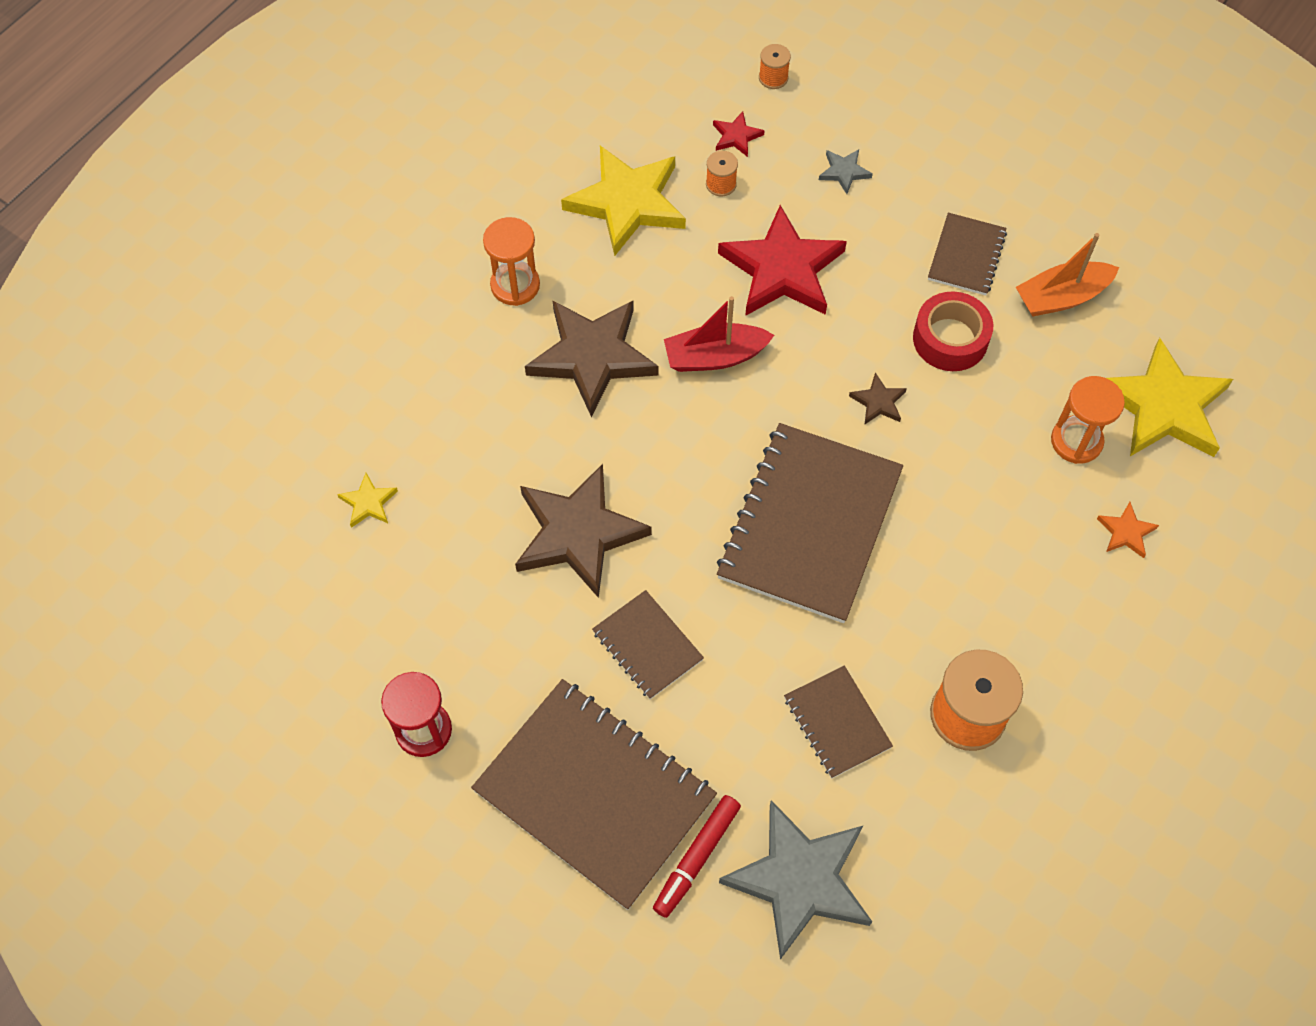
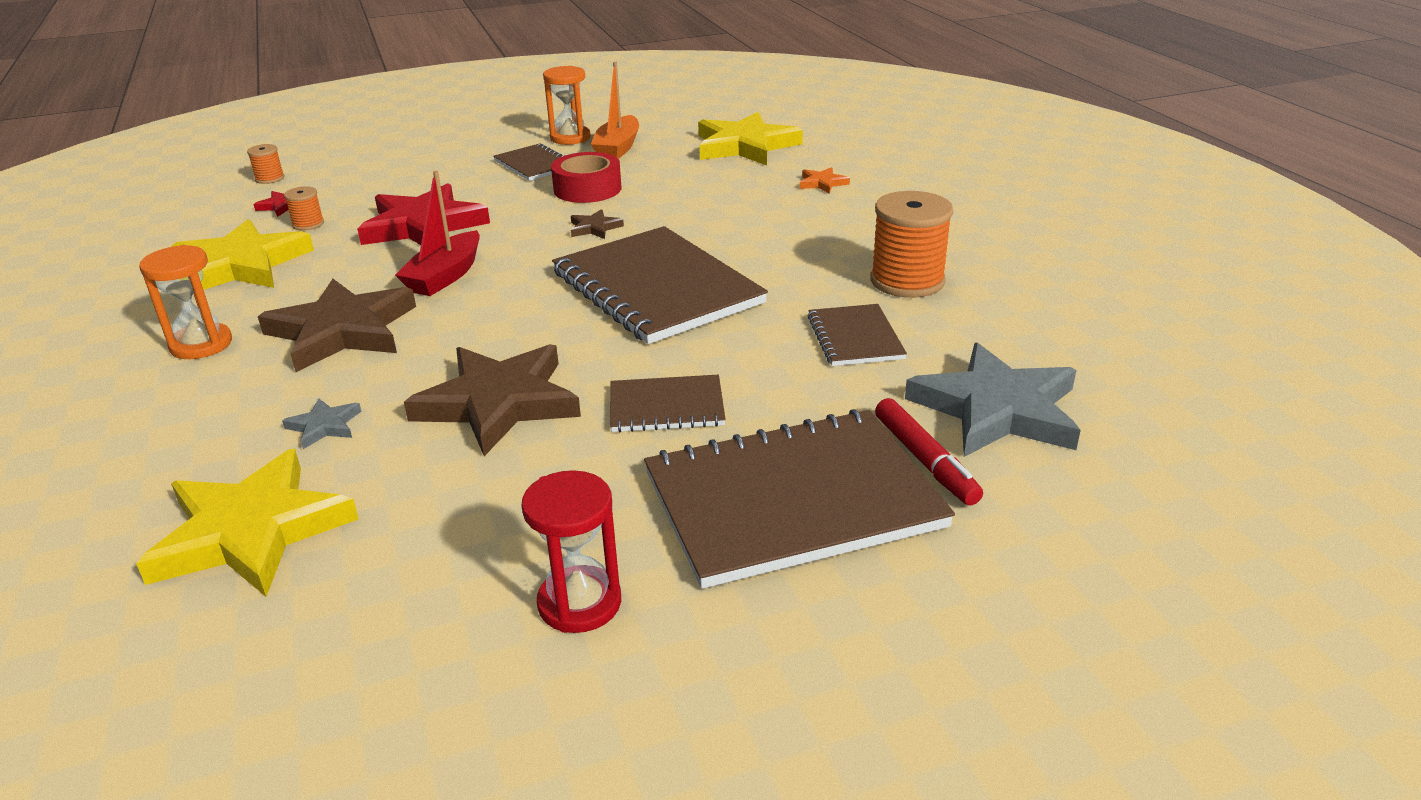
camera: 55 degrees left, 30 degrees down
(368, 503) = (251, 532): yellow star -> yellow star, size x2.32
(837, 723) = (855, 337): brown notebook -> brown notebook turned 75 degrees clockwise
(844, 172) = (393, 180): grey star -> grey star (324, 426)
(1076, 441) = (731, 176): orange hourglass -> orange hourglass (570, 138)

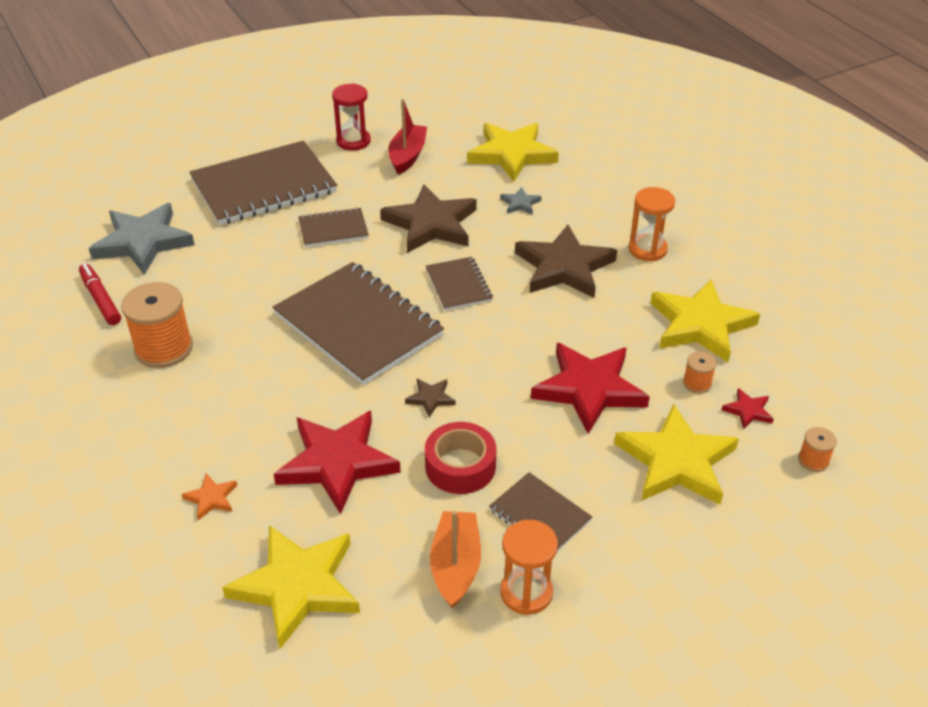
camera: 170 degrees right, 10 degrees up
(389, 183) = (676, 461): none -> yellow star
(445, 276) = (527, 325): red boat -> red boat (407, 156)
(703, 195) = (337, 463): none -> red star
(855, 337) = (215, 288): brown notebook -> brown notebook (458, 285)
(925, 460) = (193, 210): red marker -> red marker (100, 299)

